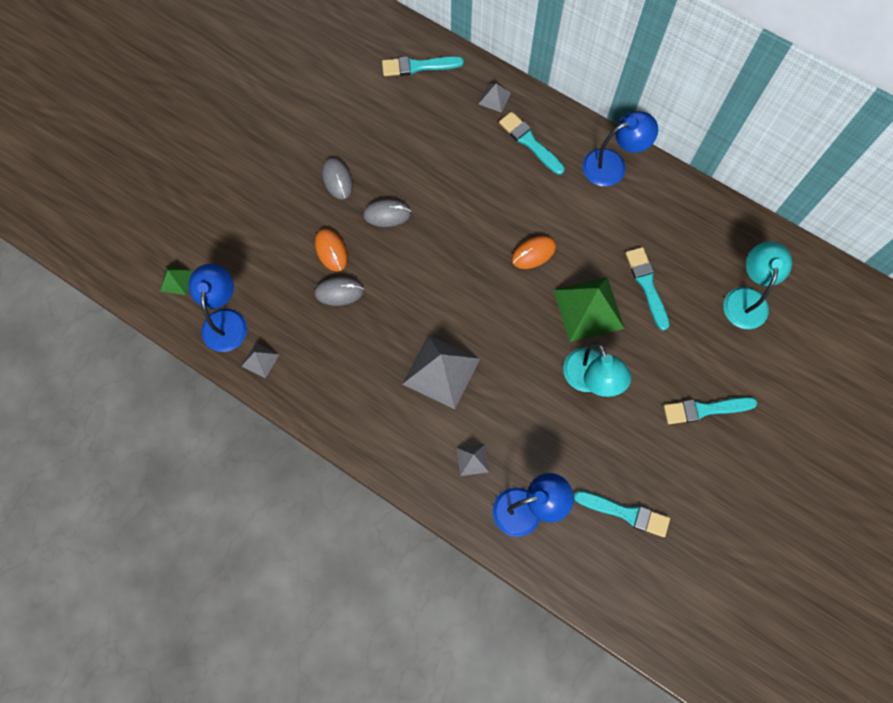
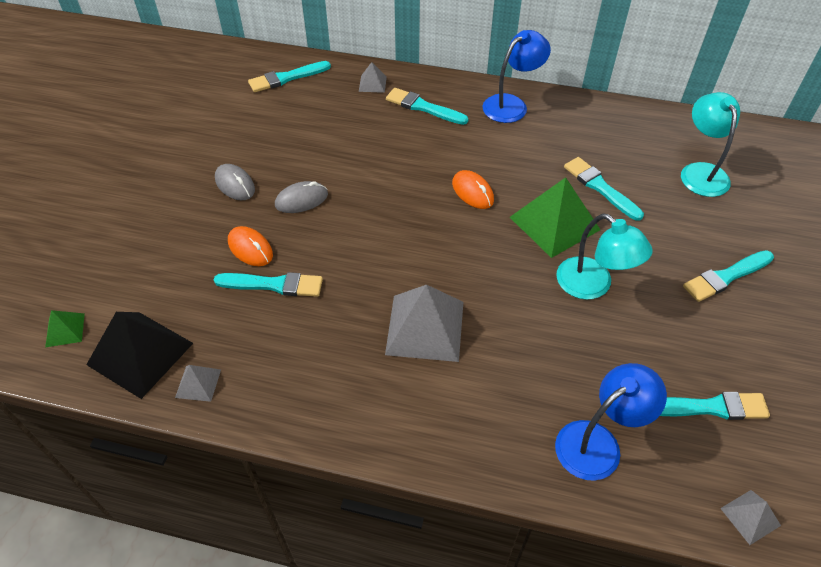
camera: 20 degrees left, 20 degrees down
(225, 320) = (140, 354): blue lamp -> black pyramid
(339, 292) = (274, 285): grey mouse -> turquoise brush
(472, 459) = (505, 409): grey pyramid -> grey pyramid (750, 516)
(533, 253) = (472, 192): orange mouse -> orange mouse turned 75 degrees counterclockwise

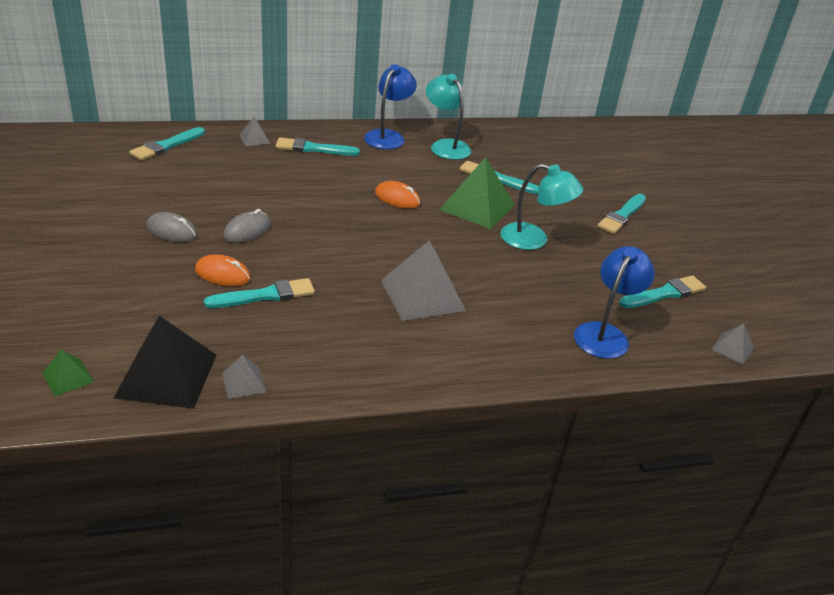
camera: 30 degrees left, 15 degrees down
(701, 172) = (561, 157): turquoise lamp -> turquoise lamp (445, 146)

